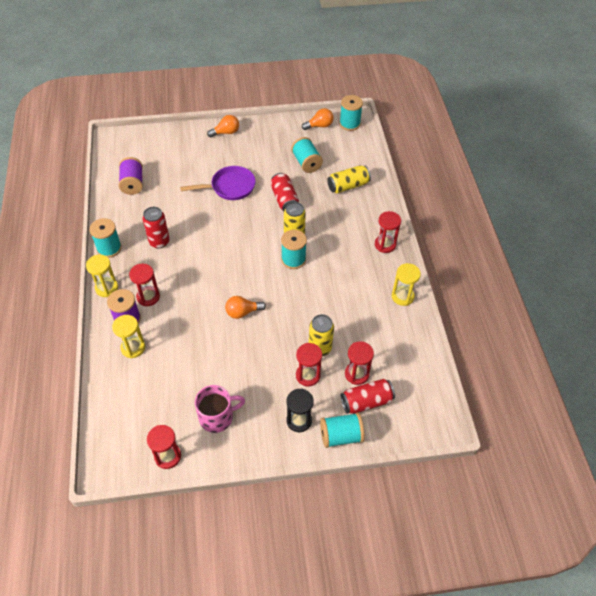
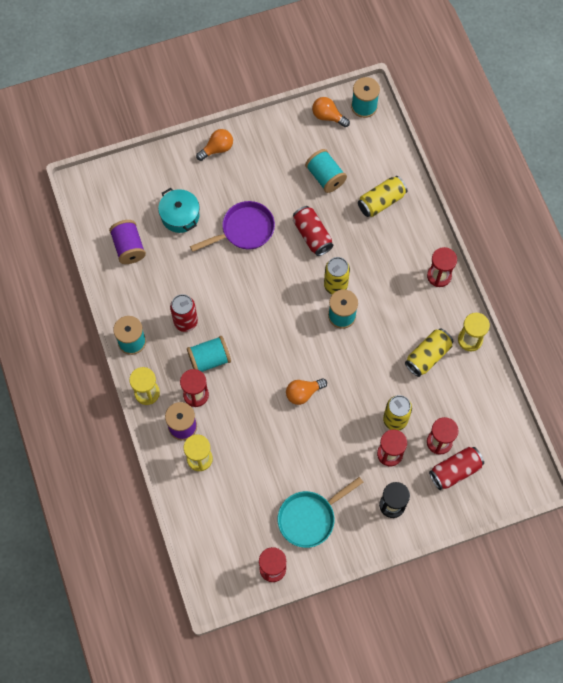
camera: 10 degrees left, 15 degrees up
(181, 170) = (180, 216): none -> turquoise pot
(217, 417) = (309, 518): pink mug -> turquoise pan
(319, 126) = (328, 116): orange light bulb -> orange light bulb turned 120 degrees counterclockwise
(341, 436) = (437, 513): turquoise spool -> turquoise spool (209, 359)
(362, 302) = (428, 356): none -> yellow can

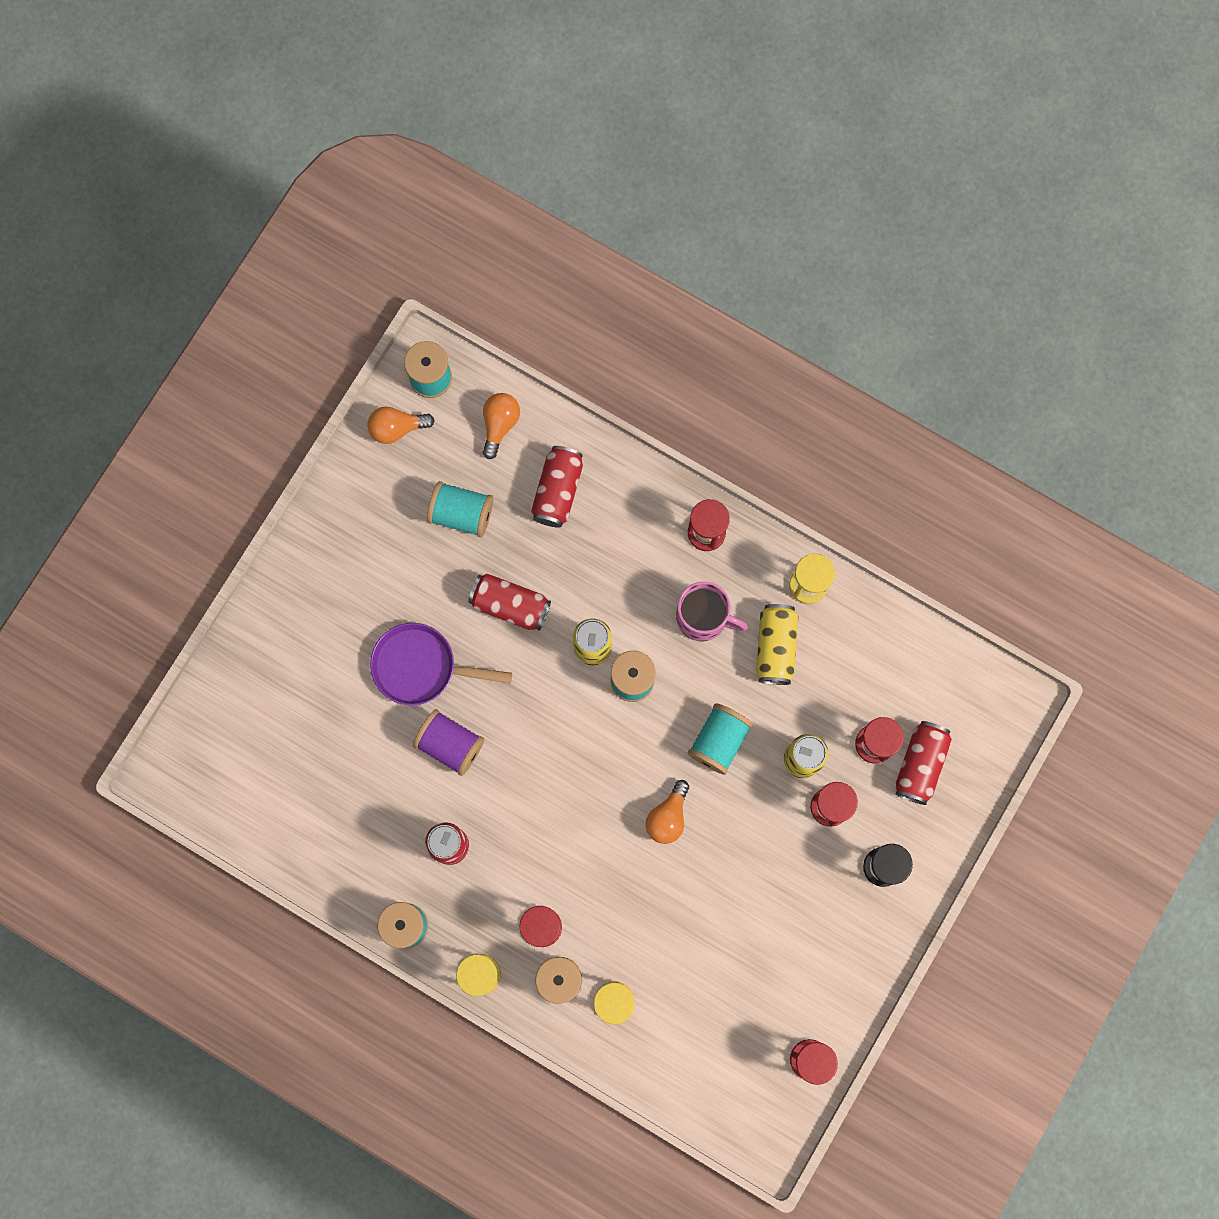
camera: 40 degrees left, 10 degrees up
(129, 247) = (296, 808): purple spool -> purple spool (450, 744)
(180, 216) = (324, 714): turquoise pot -> none
(209, 359) = (520, 869): turquoise spool -> turquoise spool (719, 741)
(217, 149) = (293, 586): orange light bulb -> orange light bulb (499, 424)
(244, 230) = (420, 667): purple pan -> purple pan turned 105 degrees counterclockwise
(309, 518) = (801, 963): turquoise pan -> none
(381, 201) = (557, 491): yellow can -> red can
(403, 314) = (703, 617): none -> pink mug

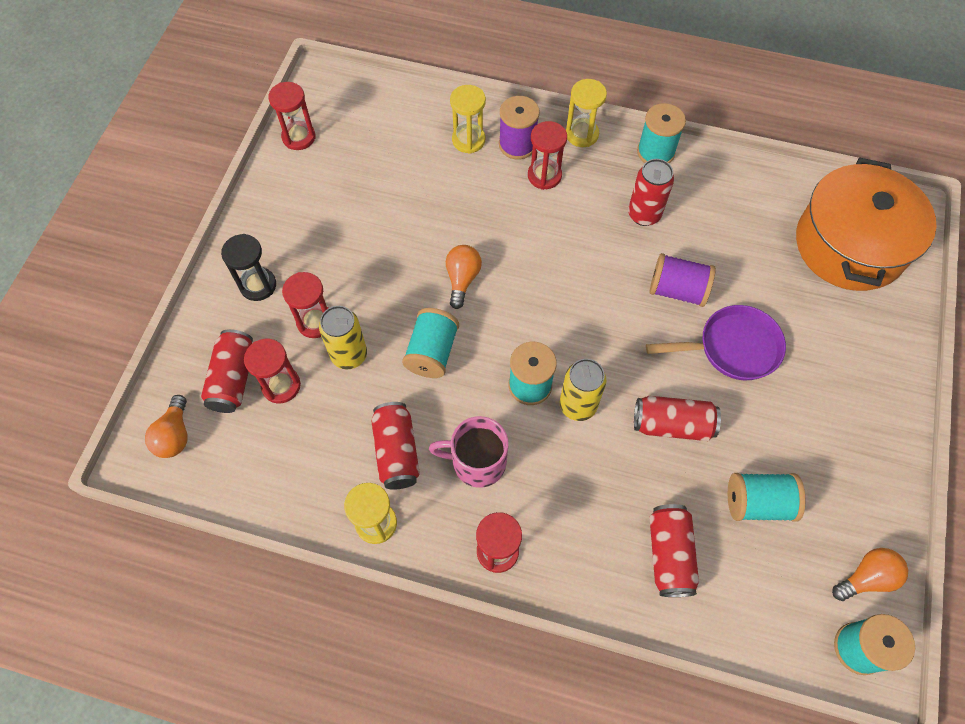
camera: 165 degrees right, 15 degrees down
(248, 749) = (849, 245): none -> orange pot
(499, 424) = (760, 613): orange light bulb -> orange light bulb (175, 435)
(775, 647) = (396, 451): yellow can -> red can

